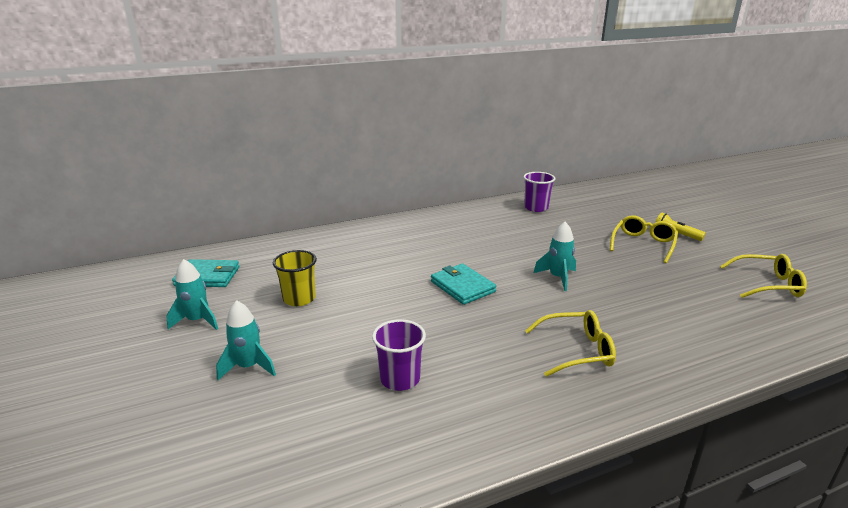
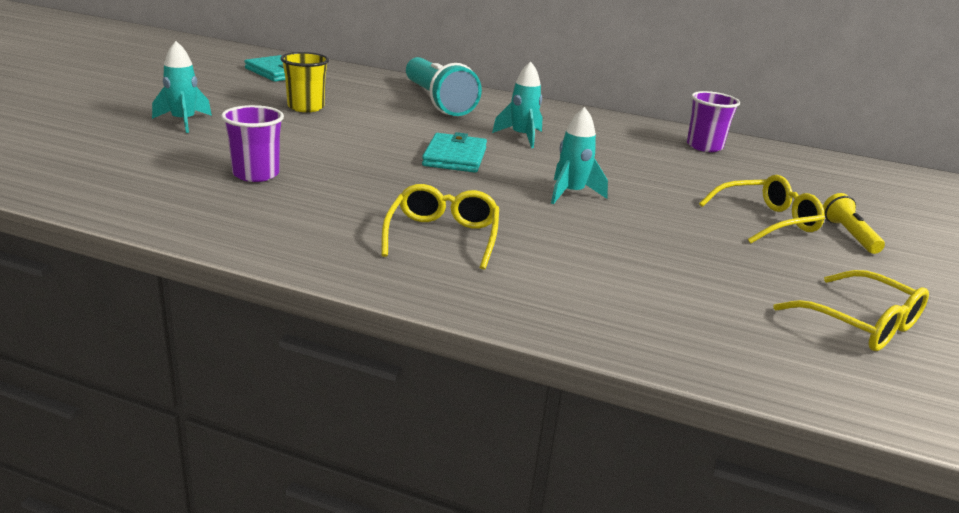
camera: 40 degrees right, 0 degrees up
(197, 321) = (214, 89): turquoise rocket -> turquoise rocket (521, 137)
(362, 246) = (437, 101): none -> turquoise flashlight
(577, 351) = (442, 236): yellow glasses -> yellow glasses turned 120 degrees counterclockwise

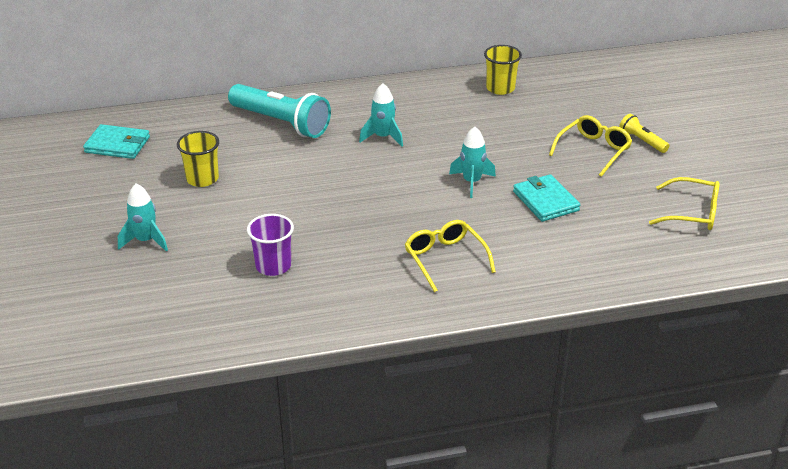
camera: 30 degrees left, 10 degrees up
(455, 157) = (368, 182): turquoise wallet -> turquoise wallet (545, 201)
(704, 146) = (500, 88): purple cup -> yellow cup

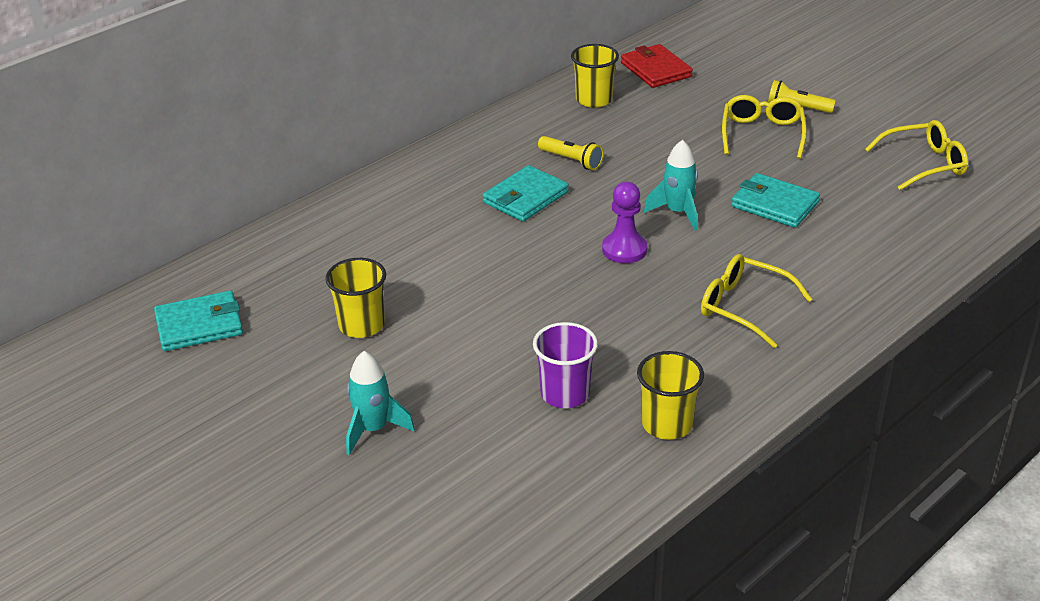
camera: 30 degrees left, 0 degrees up
(281, 123) = (386, 223): turquoise flashlight -> none
(313, 309) = (667, 424): none -> yellow cup
(383, 137) = (525, 197): turquoise rocket -> turquoise wallet
(409, 193) = (624, 249): none -> purple pawn
(439, 124) = (571, 160): none -> yellow flashlight
(567, 81) = (655, 70): none -> red wallet

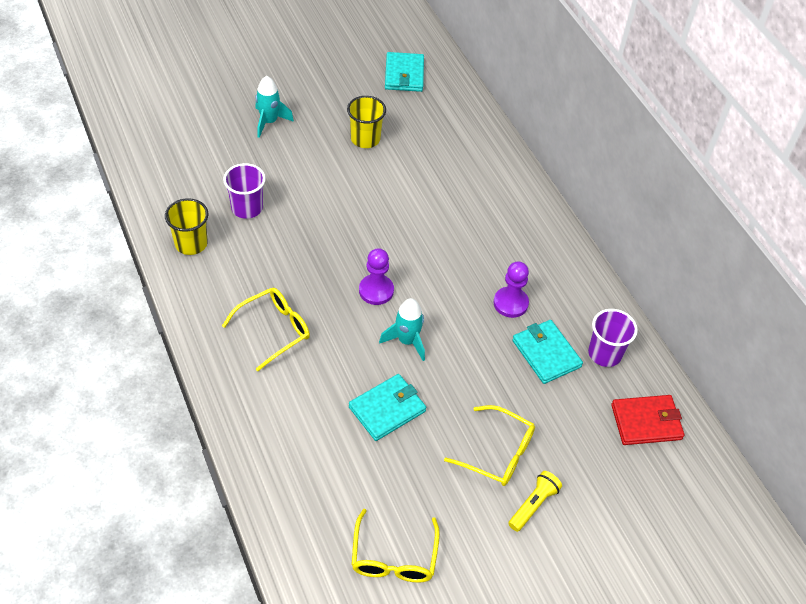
camera: 105 degrees right, 15 degrees up
(525, 197) = (470, 258): turquoise wallet -> turquoise wallet (546, 353)
(571, 160) = (510, 303): yellow flashlight -> purple pawn
(594, 100) = (604, 353): yellow cup -> purple cup

